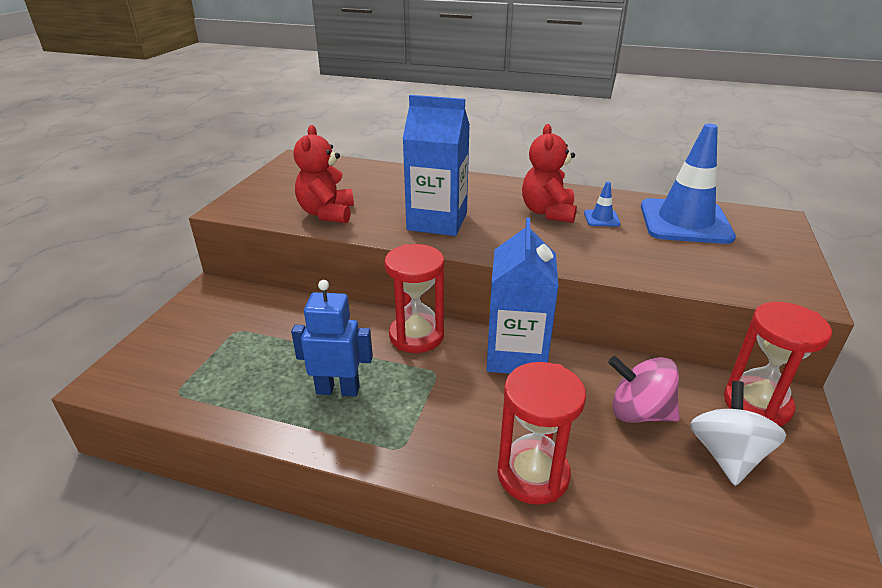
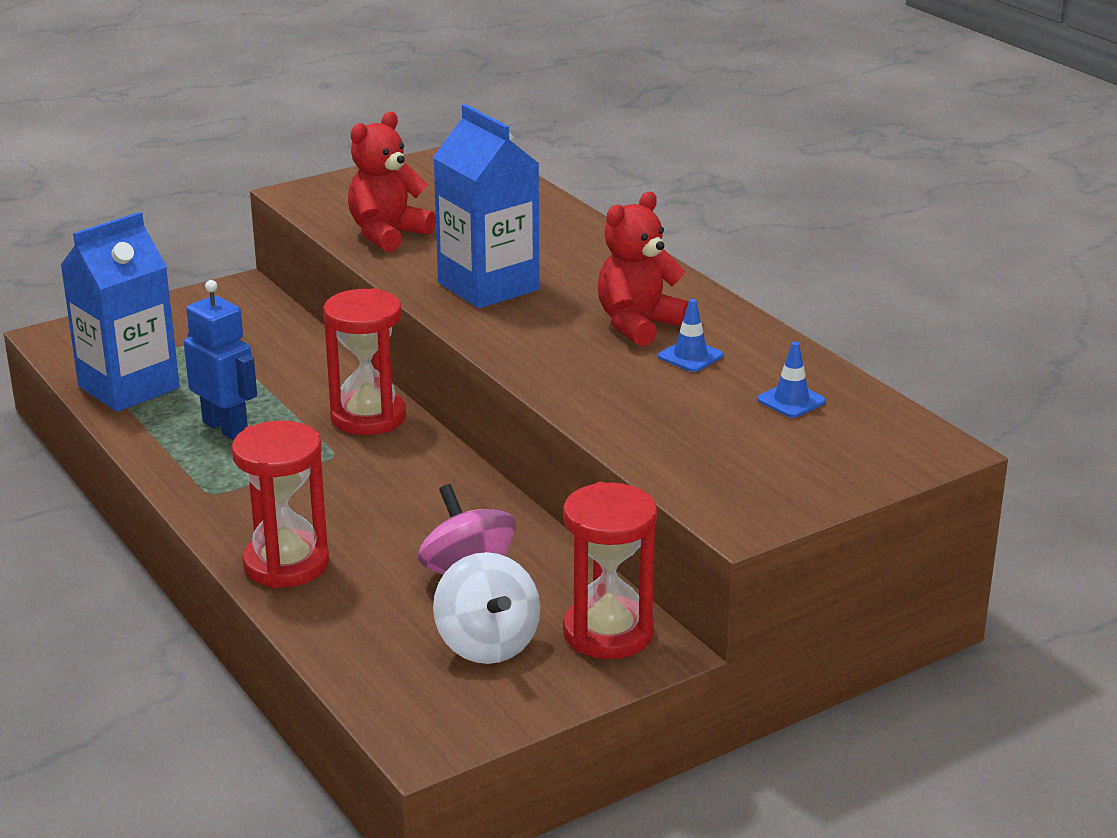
camera: 40 degrees right, 5 degrees down
(516, 355) = (437, 478): blue carton -> blue carton (129, 387)
(685, 222) = (791, 401): blue traffic cone -> blue traffic cone, size x0.40
(726, 455) = (487, 644): white spinning top -> white spinning top turned 105 degrees clockwise

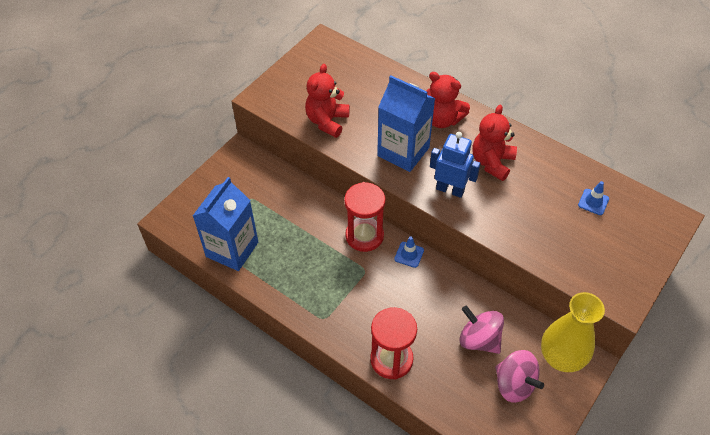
camera: 20 degrees left, 25 degrees up
(226, 428) = (300, 266): blue robot -> blue robot (450, 189)
(487, 644) = (514, 384): white spinning top -> pink spinning top
(592, 265) = (442, 119): none -> red teddy bear
(608, 633) = (561, 357): red hourglass -> yellow vase
(690, 356) = (529, 180): blue traffic cone -> blue traffic cone (409, 254)

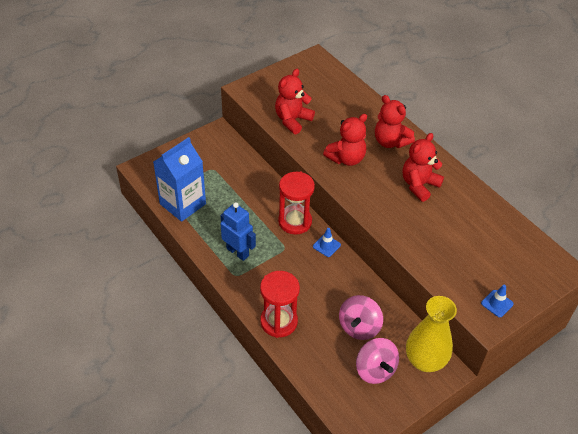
camera: 15 degrees right, 5 degrees down
(403, 152) = (346, 158): blue carton -> red teddy bear
(450, 189) = (374, 197): blue robot -> blue robot (238, 252)
(479, 339) = (359, 327): pink spinning top -> pink spinning top turned 120 degrees counterclockwise
(593, 202) = (495, 238): blue traffic cone -> blue traffic cone (497, 303)

